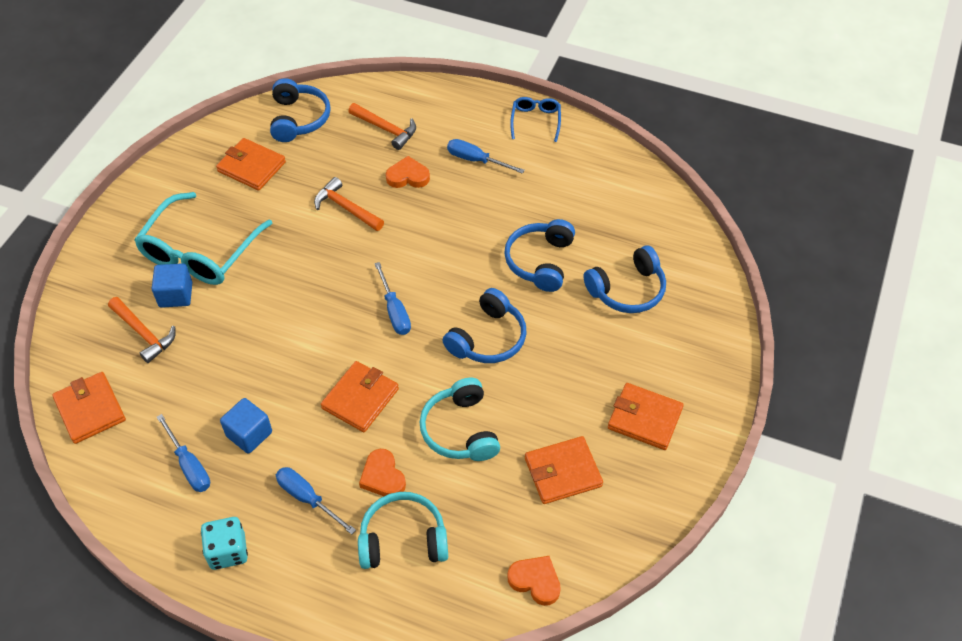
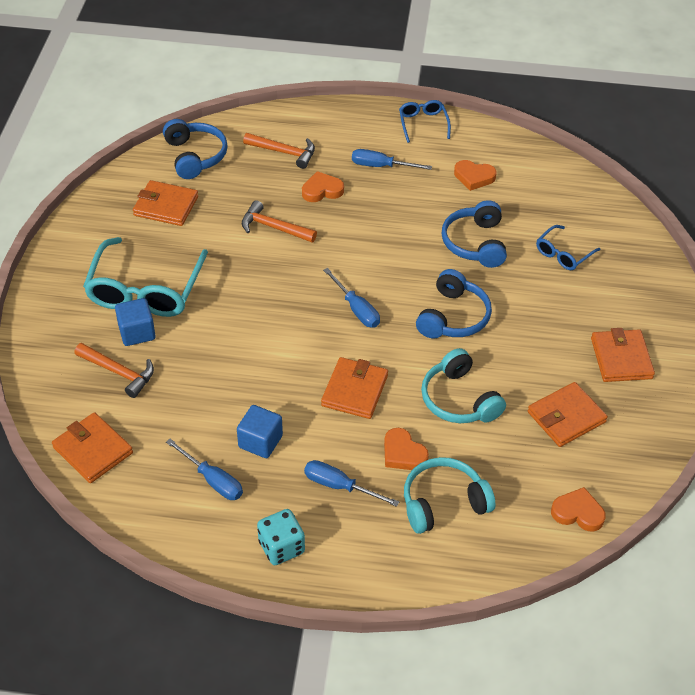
camera: 15 degrees left, 5 degrees down
(566, 188) = (474, 177): none -> orange heart
(627, 290) = (563, 254): blue headphones -> blue glasses
(644, 418) = (621, 358): orange wallet -> orange wallet turned 75 degrees clockwise

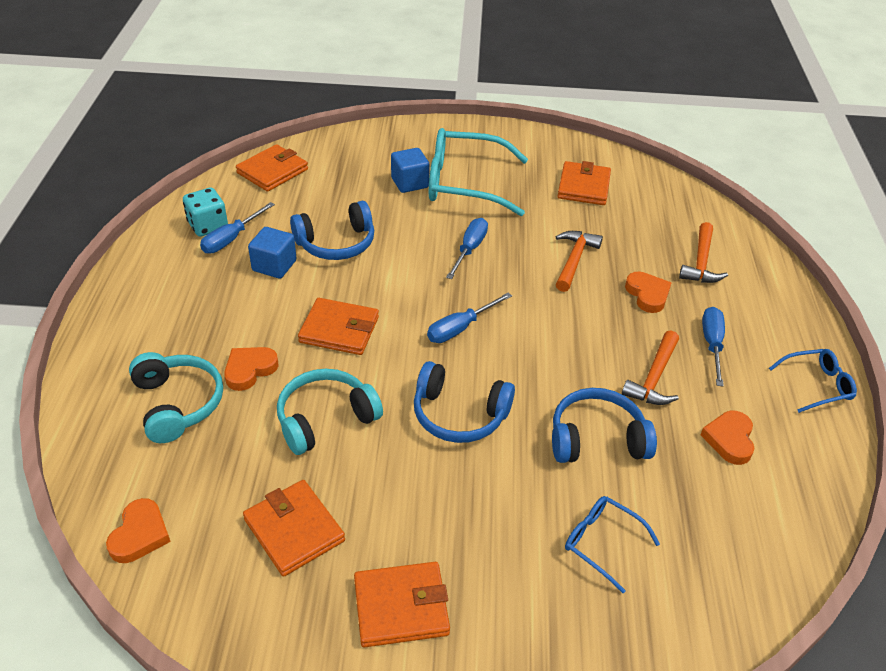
camera: 85 degrees right, 5 degrees down
(118, 372) = (360, 177): orange hammer -> orange hammer (654, 377)
(195, 156) = (666, 200): blue headphones -> blue headphones (336, 243)
(281, 547) = (147, 285): turquoise dice -> turquoise dice (208, 226)
(339, 486) = (212, 322): blue screwdriver -> blue screwdriver (469, 249)

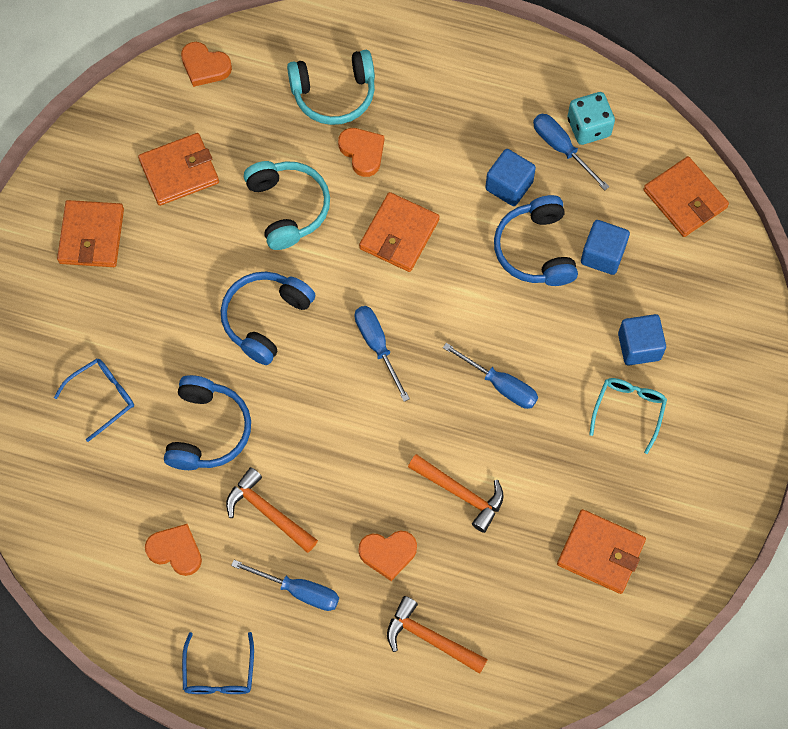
camera: 105 degrees right, 25 degrees up
(333, 207) = (602, 255): none -> blue cube
(465, 183) = (628, 411): turquoise glasses -> turquoise glasses, size x0.50

